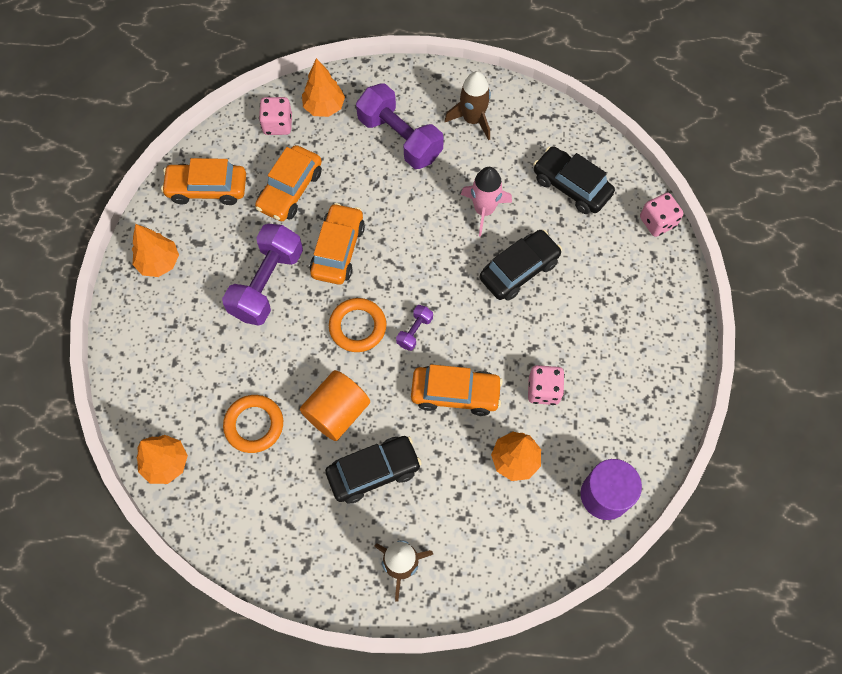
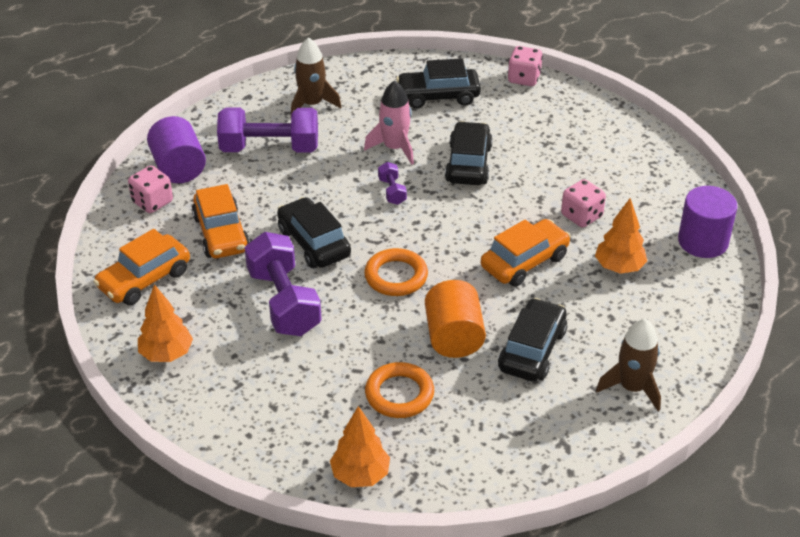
camera: 45 degrees left, 25 degrees down
(324, 107) = (179, 168): orange tree -> purple cylinder
(338, 250) = (314, 243): orange car -> black car
(414, 331) = (443, 248): purple dumbbell -> purple dumbbell (392, 191)

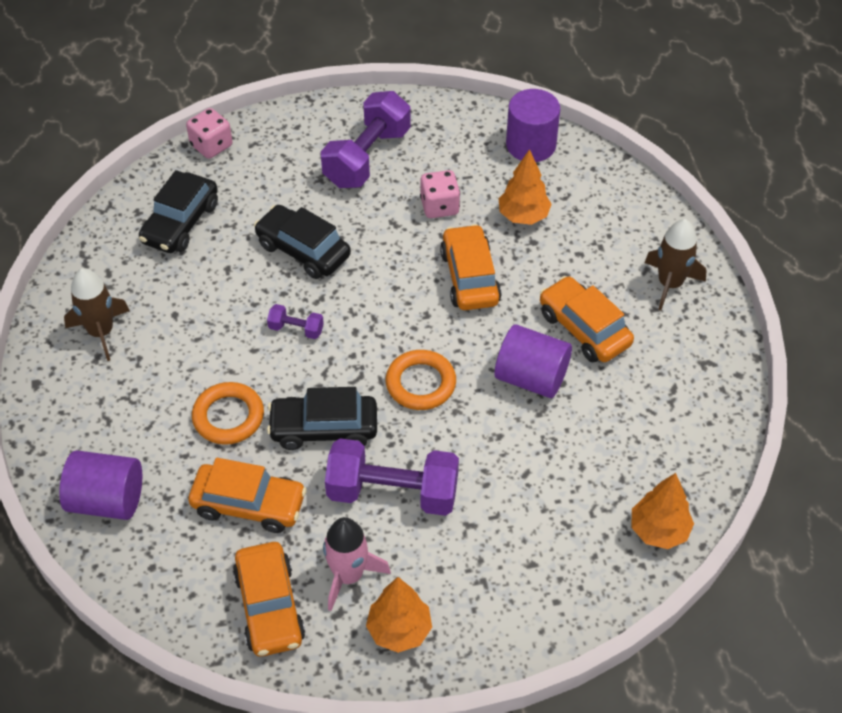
camera: 60 degrees left, 10 degrees up
(152, 202) = (146, 549): pink dice -> none
(269, 148) = (144, 402): purple dumbbell -> purple dumbbell (367, 157)
(394, 148) = (231, 296): pink rocket -> pink rocket (348, 576)
(399, 394) = (577, 454): orange ring -> orange ring (228, 417)
(454, 337) = (531, 377): orange cylinder -> purple cylinder
(532, 350) = (584, 329): black car -> orange car

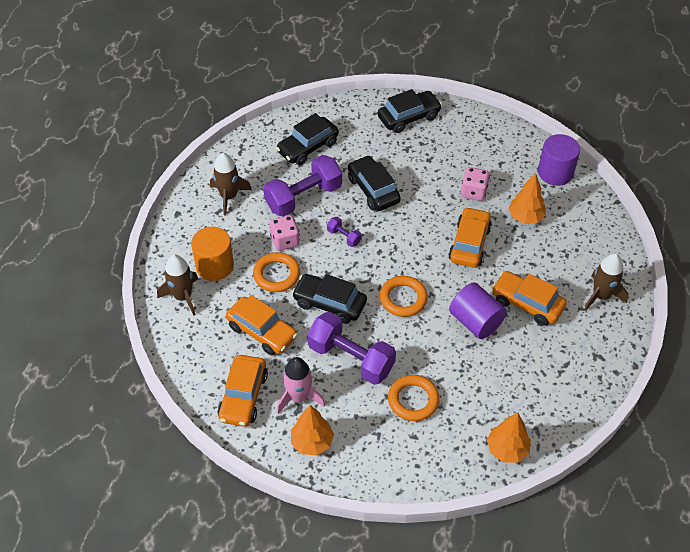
camera: 25 degrees right, 0 degrees up
(107, 500) = (183, 297): purple cylinder -> brown rocket
(131, 438) = (214, 266): none -> orange cylinder
(211, 146) = (350, 105): pink dice -> pink dice (285, 241)
(301, 135) = (409, 117): none -> black car
(367, 157) = (443, 145): purple dumbbell -> purple dumbbell (303, 197)
(505, 515) = (413, 400): none -> orange ring
(584, 329) = (527, 303): orange car -> orange car turned 45 degrees counterclockwise

